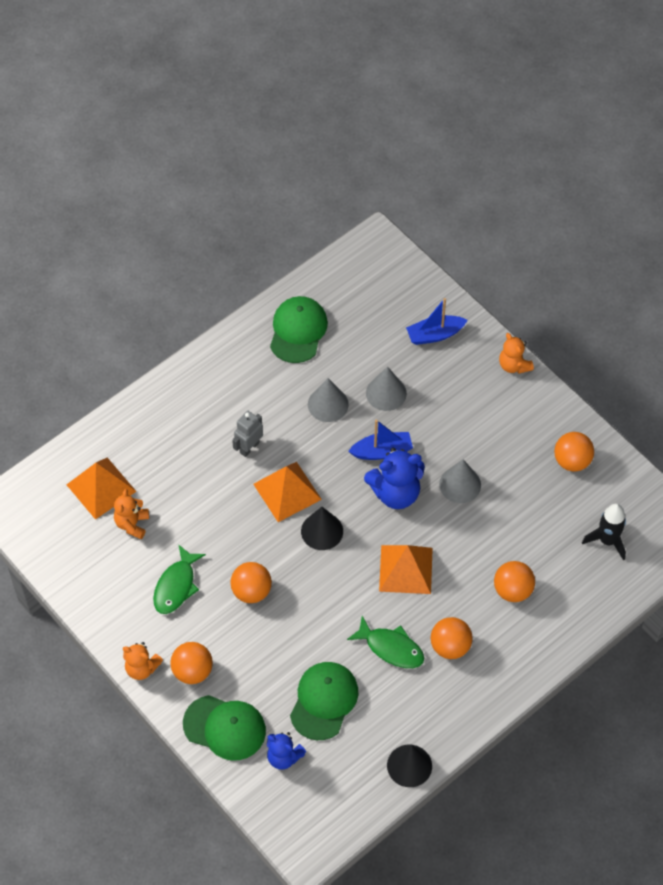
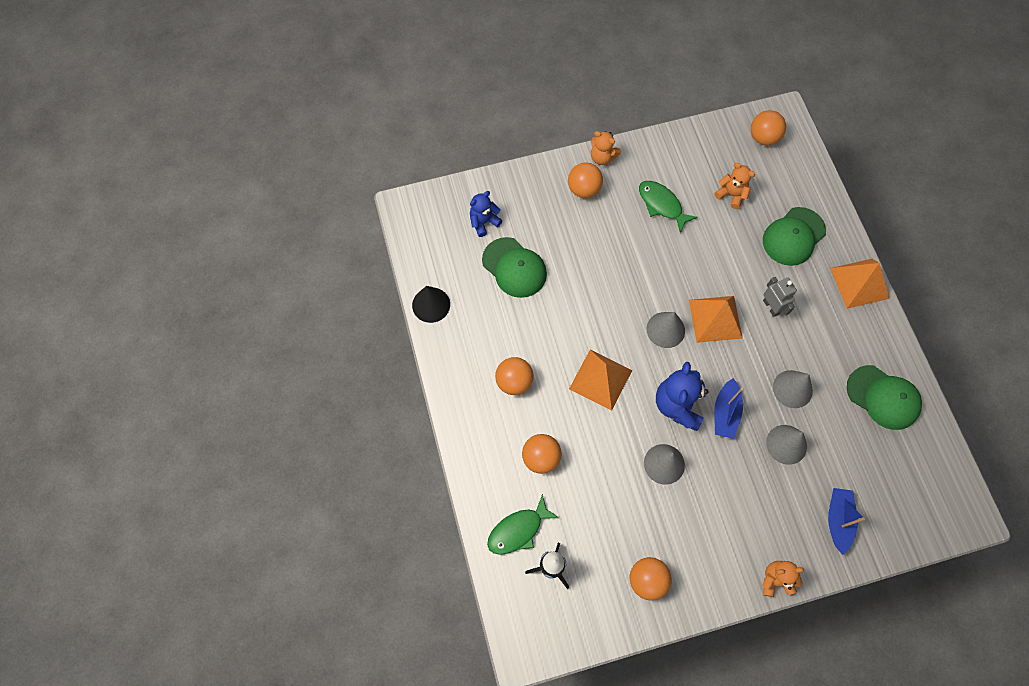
camera: 115 degrees right, 10 degrees up
(101, 488) = (774, 185): orange pyramid -> orange pyramid (859, 283)
(142, 668) = (602, 157): orange teddy bear -> orange teddy bear turned 105 degrees counterclockwise
(225, 727) = (527, 193): green cap -> green cap (793, 236)
(251, 591) = (633, 255): orange ball -> orange ball (763, 137)
(322, 531) = (665, 329): black cone -> grey cone
(391, 648) = (535, 336): green fish -> green fish (518, 530)

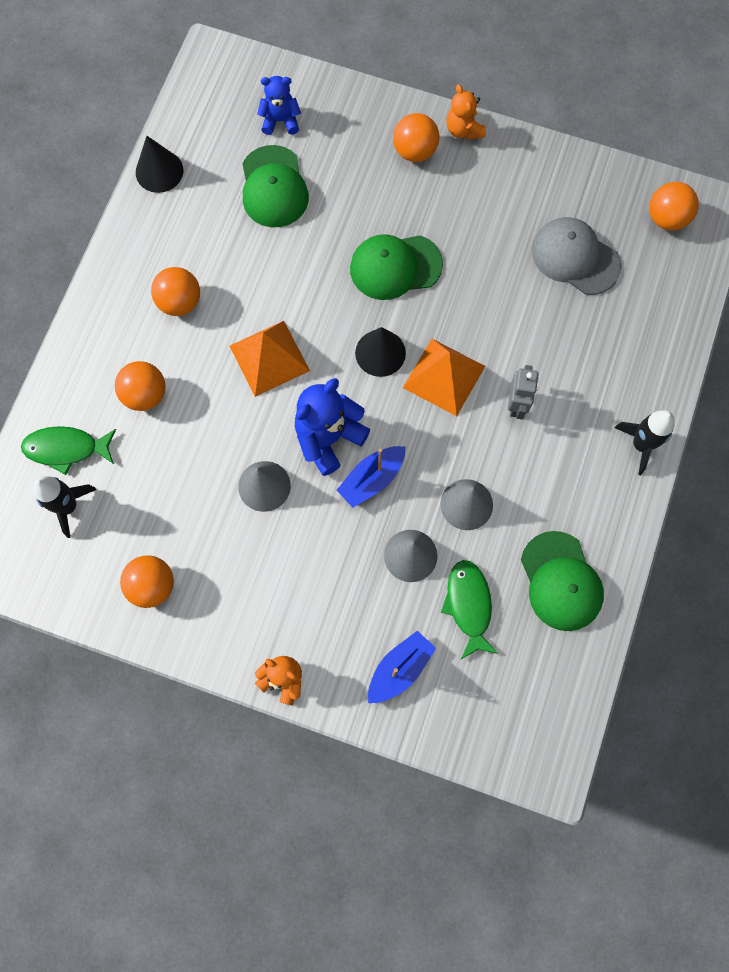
camera: 35 degrees right, 5 degrees up
(662, 205) = (487, 220): green fish -> green fish (468, 605)
(665, 329) = (380, 353): grey cone -> black cone
(731, 194) = (575, 257): orange teddy bear -> grey cap
(793, 236) = (608, 347): green cap -> green cap (395, 267)
(859, 283) = (641, 445): orange pyramid -> black rocket

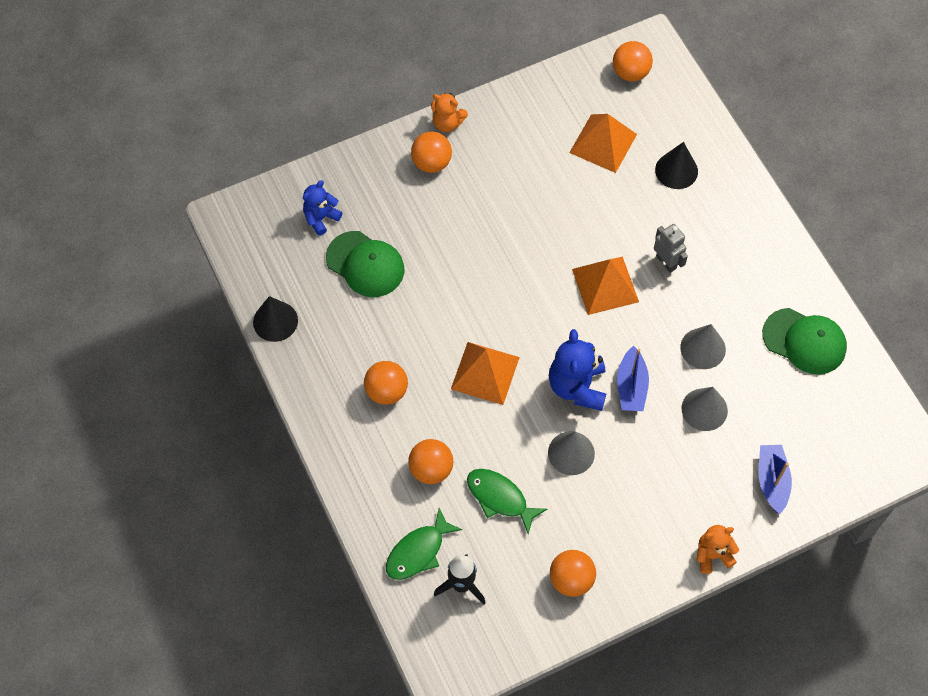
camera: 45 degrees left, 10 degrees down
(380, 353) = (550, 306): black cone -> black cone (676, 170)
(395, 267) = (500, 245): green cap -> none
(468, 605) = (769, 405): green fish -> green fish (500, 498)
(575, 257) = (603, 143): grey cap -> orange pyramid
(641, 445) = (762, 220): black rocket -> none

